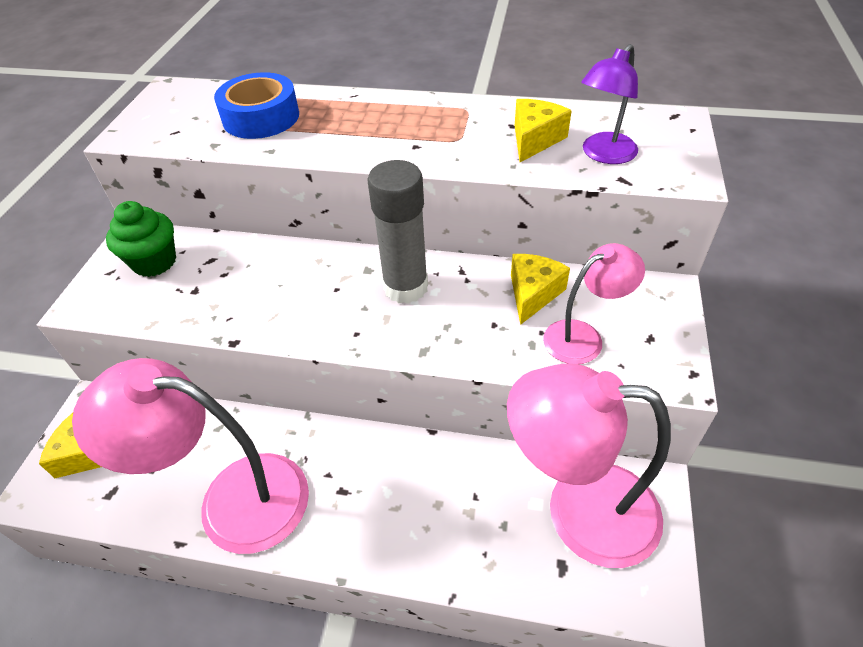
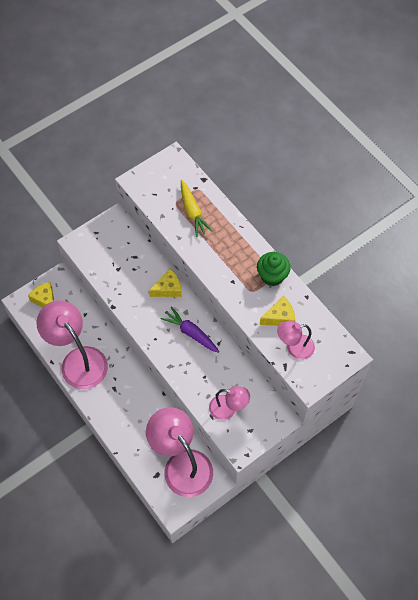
camera: 40 degrees right, 15 degrees up
(154, 262) = (114, 240): green cupcake -> green cupcake (272, 276)
(261, 117) = (192, 212): blue tape -> yellow carrot
(405, 287) = (191, 333): grey glue stick -> purple carrot
(533, 294) = (232, 376): yellow cheese -> yellow cheese (168, 288)
(603, 155) = (294, 348): purple lamp -> pink lamp

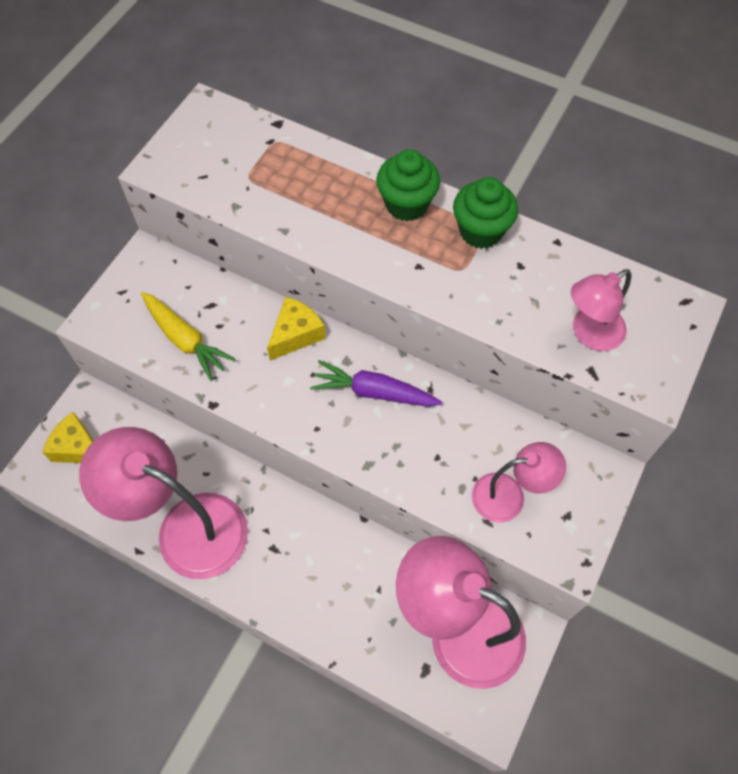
camera: 25 degrees left, 0 degrees up
(192, 212) = (286, 180): yellow carrot -> yellow carrot (185, 339)
(244, 248) = (406, 204): none -> green cupcake
(279, 317) = (533, 293): yellow cheese -> none

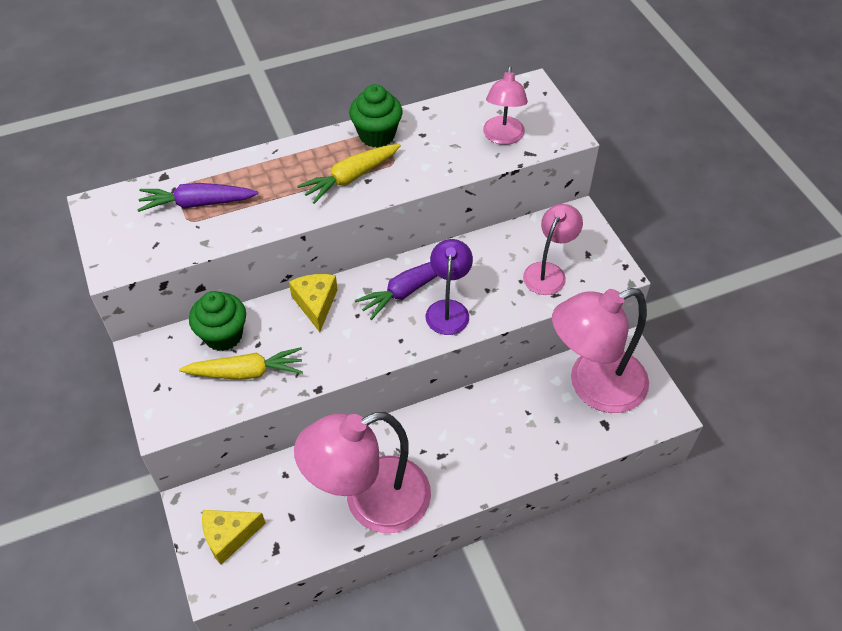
camera: 50 degrees left, 10 degrees down
(271, 168) = (197, 203): none -> purple carrot
(384, 441) = (448, 309): none -> purple lamp
(406, 204) = (314, 155): green cupcake -> green cupcake (223, 335)
(408, 251) = (351, 178): none -> yellow carrot

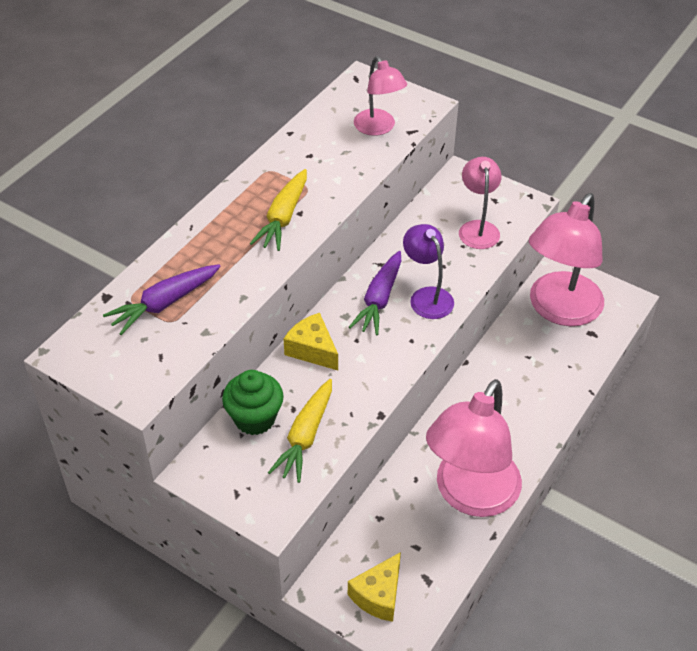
camera: 35 degrees left, 5 degrees down
(246, 372) = (305, 436): yellow carrot -> yellow carrot turned 150 degrees clockwise
(377, 135) = (270, 173): green cupcake -> none

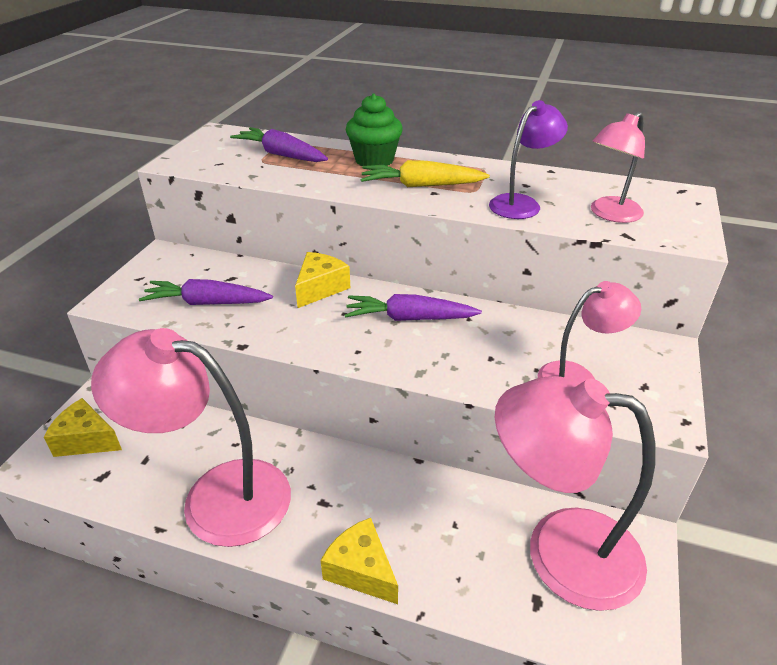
camera: 75 degrees right, 10 degrees down
(255, 418) = (226, 272): green cupcake -> green cupcake (374, 160)
(305, 436) = (207, 303): yellow carrot -> purple carrot
(427, 296) = (432, 352): purple lamp -> purple lamp (521, 203)
(554, 415) = (361, 570): none -> yellow cheese

